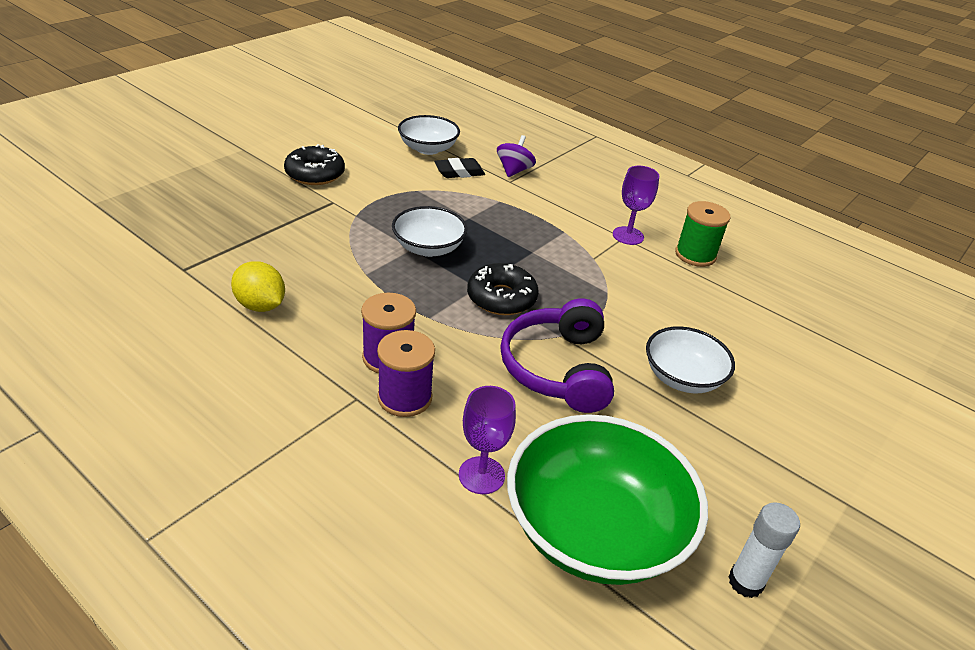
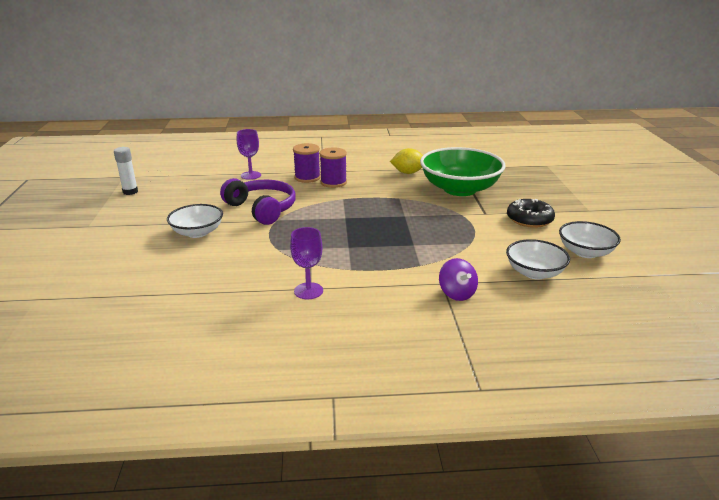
camera: 140 degrees right, 10 degrees down
(428, 248) = (398, 220): white bowl -> white bowl (585, 252)
(459, 172) = (480, 268): black eraser -> none
(501, 298) = (326, 219): black donut -> none
(594, 530) = (196, 181): green bowl -> green bowl (459, 189)
(695, 255) = (246, 304): green spool -> none

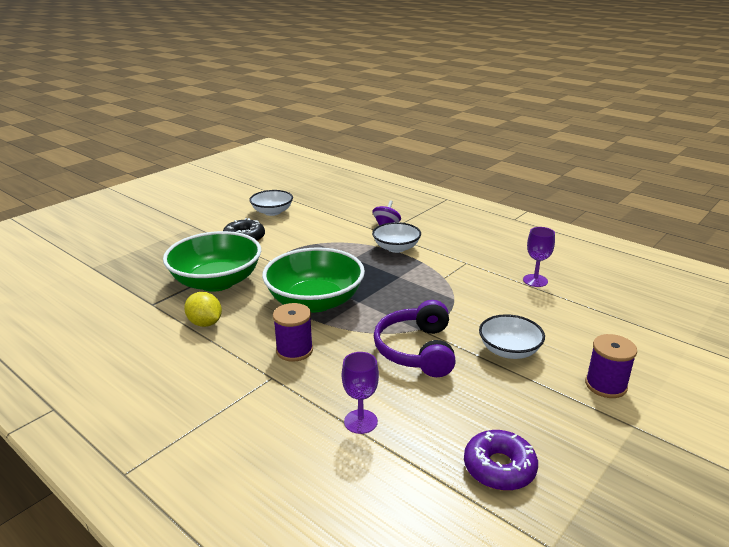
camera: 135 degrees left, 0 degrees up
(130, 192) = (555, 481): white glue stick -> none
(163, 186) = (499, 468): none -> purple donut
(307, 177) = (306, 375): purple spool -> purple spool (605, 385)
(308, 291) = (469, 261): purple goblet -> purple goblet (535, 280)
(373, 205) = (315, 301): none -> green bowl
(534, 272) = (324, 216): white bowl -> white bowl (396, 248)

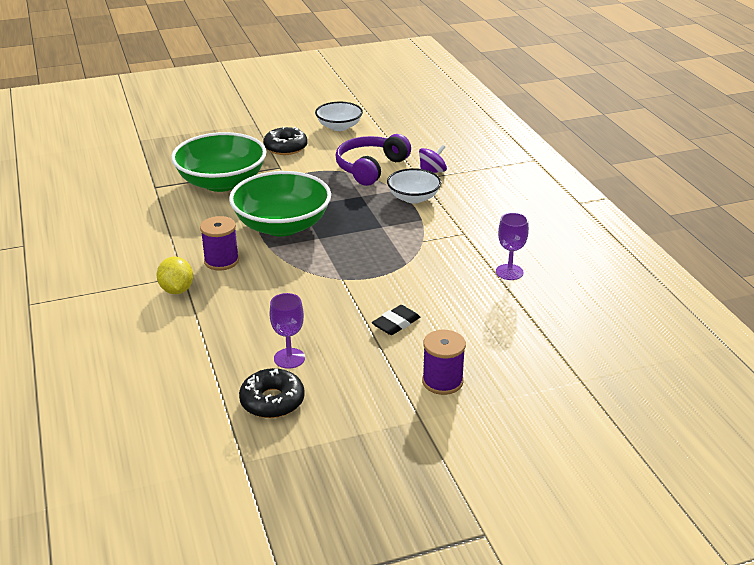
camera: 30 degrees right, 5 degrees up
(205, 323) = (178, 216): yellow lemon -> yellow lemon (177, 290)
(360, 421) = (211, 331): purple goblet -> purple goblet (289, 358)
(417, 350) = (317, 295): purple headphones -> purple headphones (370, 168)
(499, 468) = (272, 401): purple donut -> black donut
(509, 350) = (396, 323): white bowl -> black eraser

